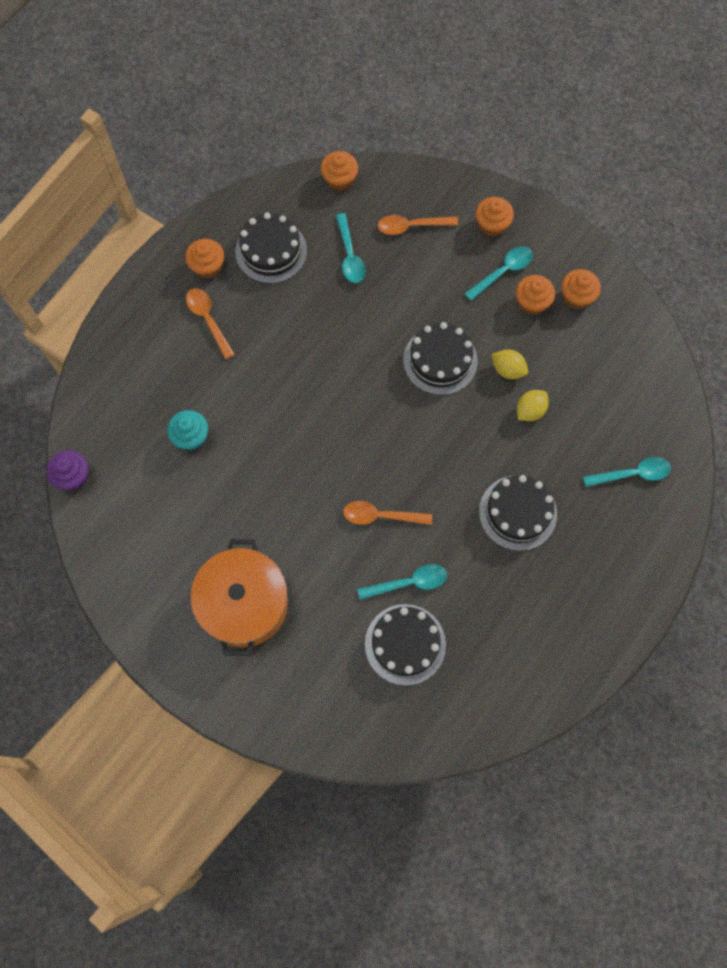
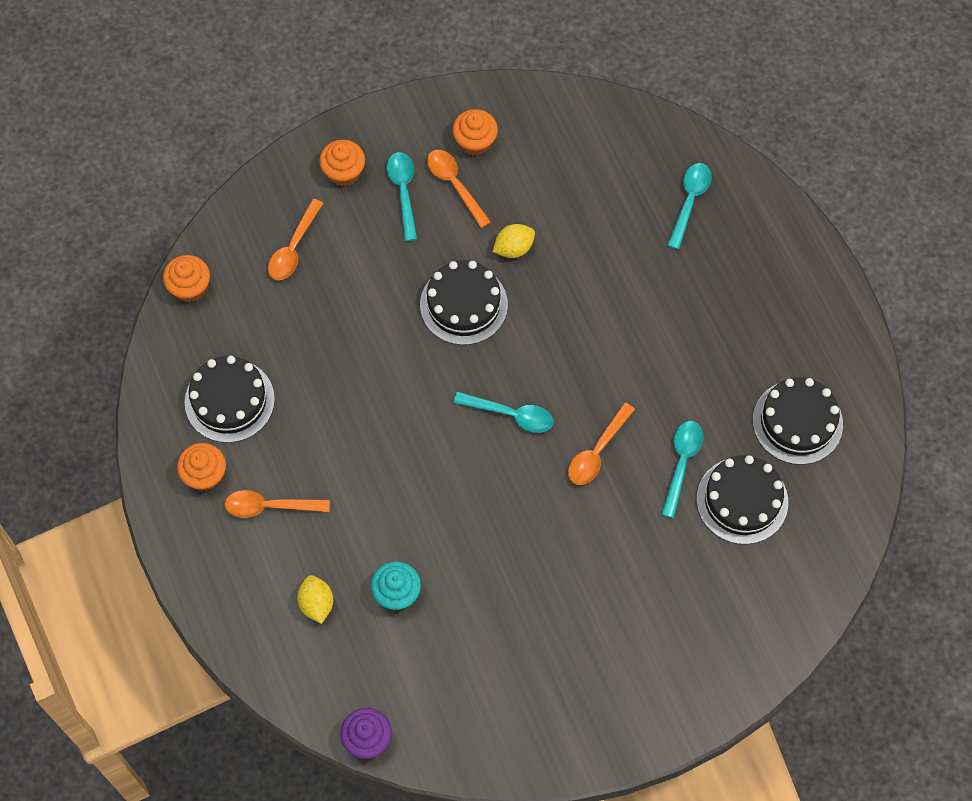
camera: 60 degrees left, 5 degrees down
(244, 604) = (613, 632): orange pot -> none
(350, 255) = (287, 325): turquoise spoon -> turquoise spoon (510, 414)
(517, 512) = (668, 324): black cake -> black cake (797, 422)
(530, 411) = (570, 253): yellow lemon -> yellow lemon (316, 604)
(532, 302) = (455, 185): orange cupcake -> orange spoon

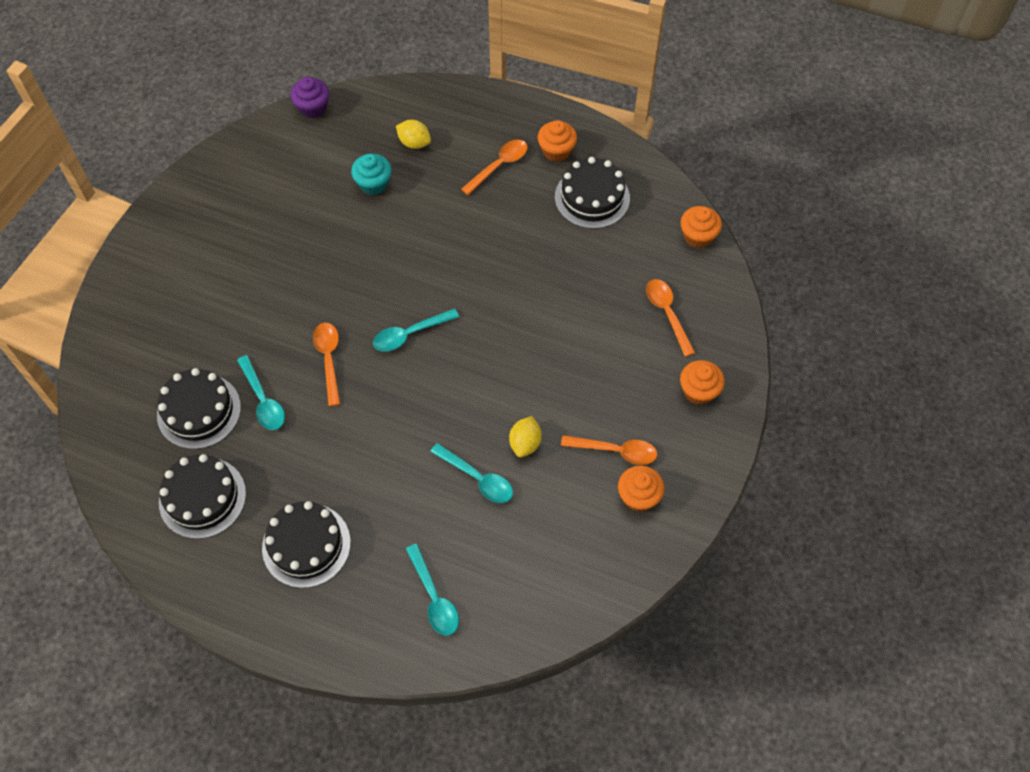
camera: 135 degrees right, 5 degrees down
(403, 192) = (643, 414): turquoise spoon -> turquoise spoon (477, 478)
(463, 304) = (516, 375): black cake -> black cake (306, 545)

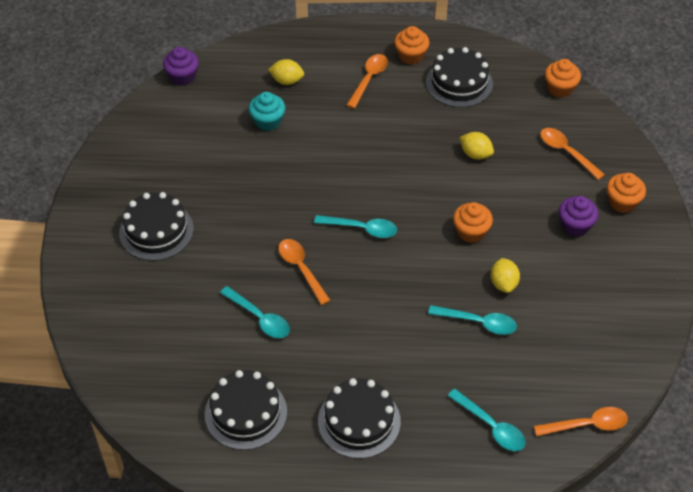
camera: 20 degrees left, 10 degrees down
(199, 411) = (206, 344): black cake -> black cake (156, 231)
(410, 334) = (361, 228): turquoise spoon -> turquoise spoon turned 120 degrees counterclockwise
(568, 286) = (475, 154): none -> yellow lemon
(615, 451) = (580, 267): orange spoon -> orange spoon (587, 425)
(634, 401) = (575, 225): none -> purple cupcake
(638, 496) = (617, 295): orange cupcake -> orange cupcake (471, 232)

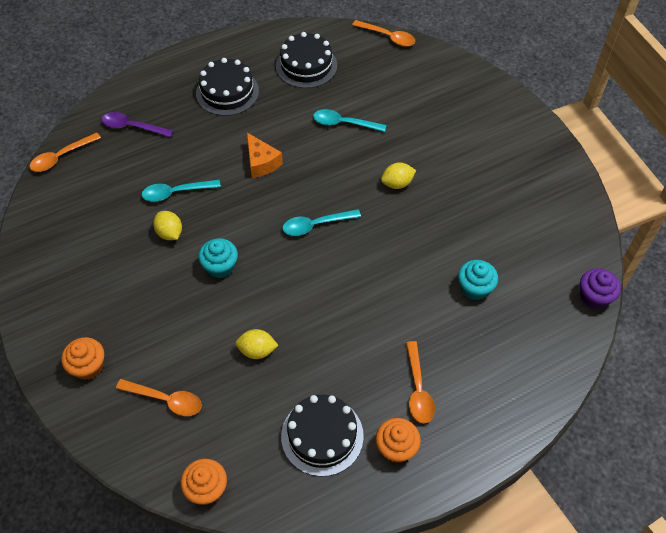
camera: 150 degrees right, 5 degrees up
(156, 231) = (474, 148): black cake -> none
(287, 81) = (496, 343): yellow lemon -> yellow lemon (397, 183)
(301, 269) = (340, 171): orange spoon -> orange spoon (388, 37)
(373, 315) = (261, 162): none -> orange cheese
(471, 232) = (220, 266): orange cupcake -> turquoise cupcake
(491, 426) = (132, 127): turquoise spoon -> purple spoon
(575, 225) = (127, 318): purple cupcake -> none

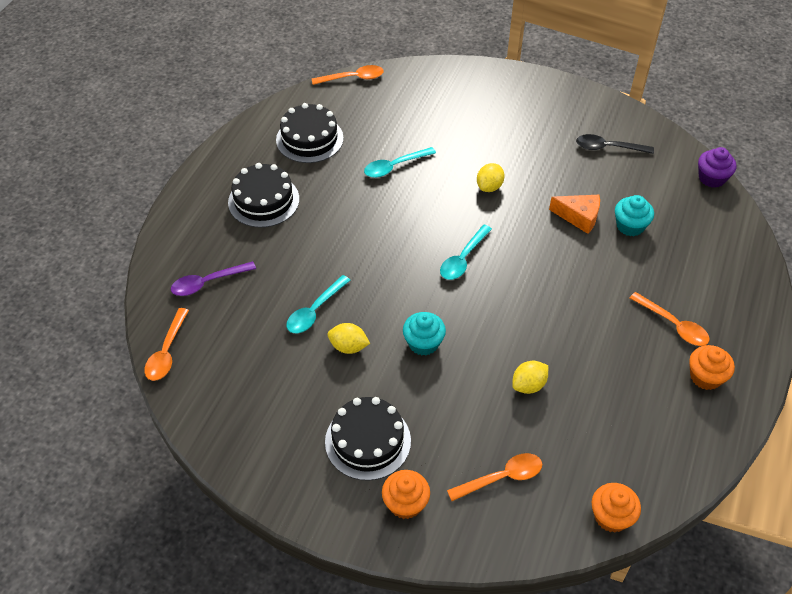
camera: 40 degrees left, 5 degrees down
(261, 162) = (361, 239): orange cheese -> orange cheese (579, 217)
(322, 436) = (647, 409): black cake -> black cake (368, 441)
(531, 214) = (608, 148): none -> black spoon

